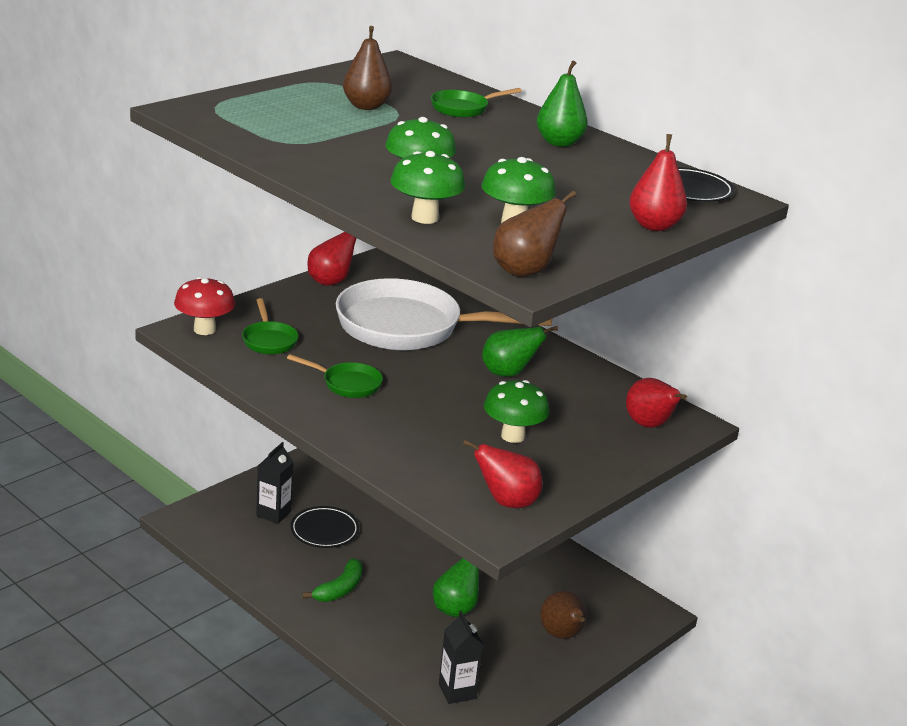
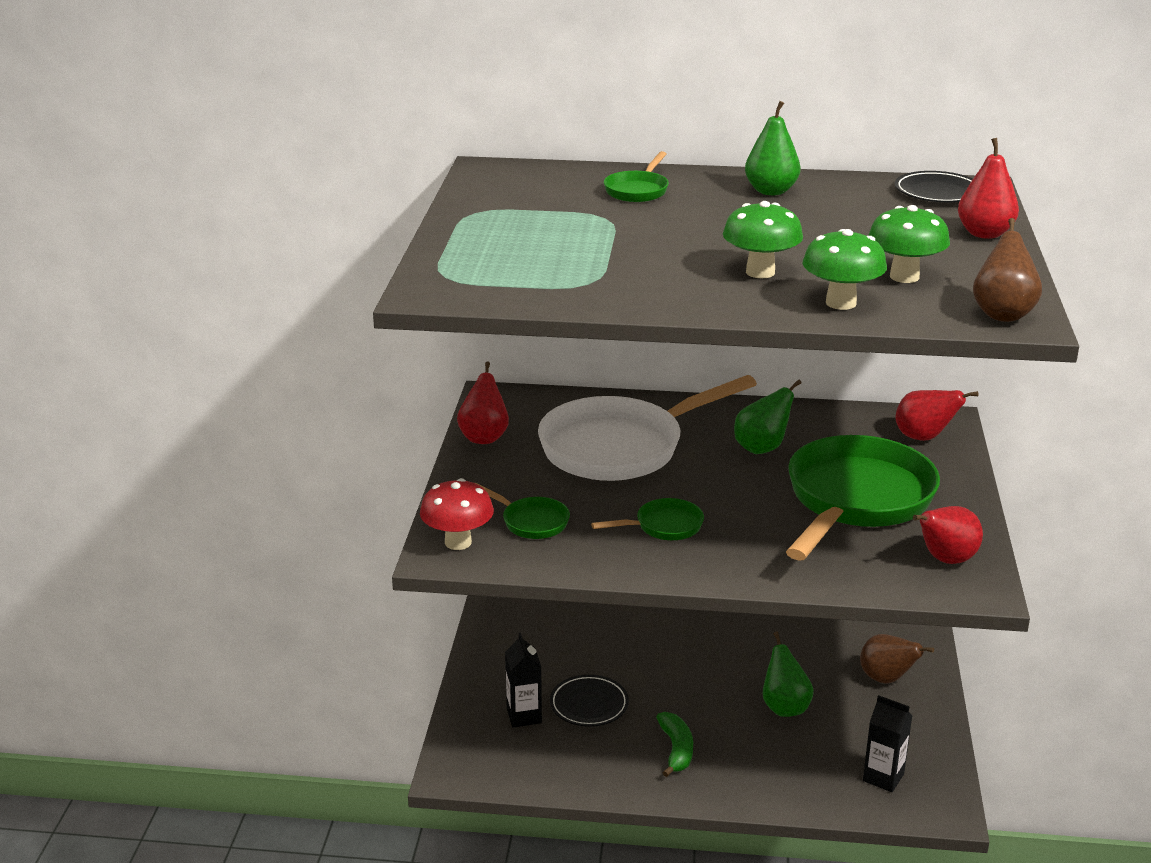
camera: 35 degrees left, 0 degrees up
(366, 106) = (564, 221): brown pear -> none
(513, 436) = (855, 501): green mushroom -> green pan

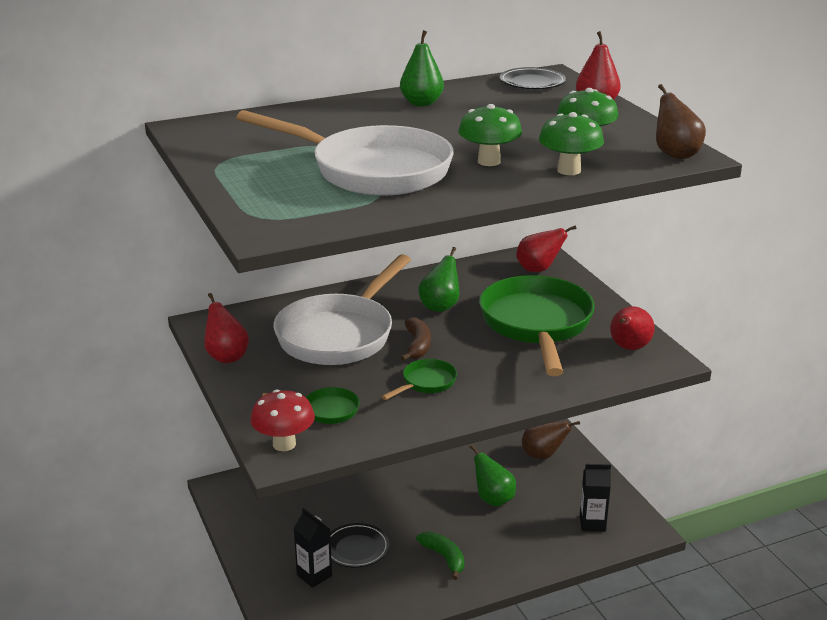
camera: 30 degrees left, 0 degrees up
(618, 254) = (372, 170): none -> white pan
(638, 190) = (325, 121): green pan -> none
(694, 483) = (417, 345): none -> brown banana

